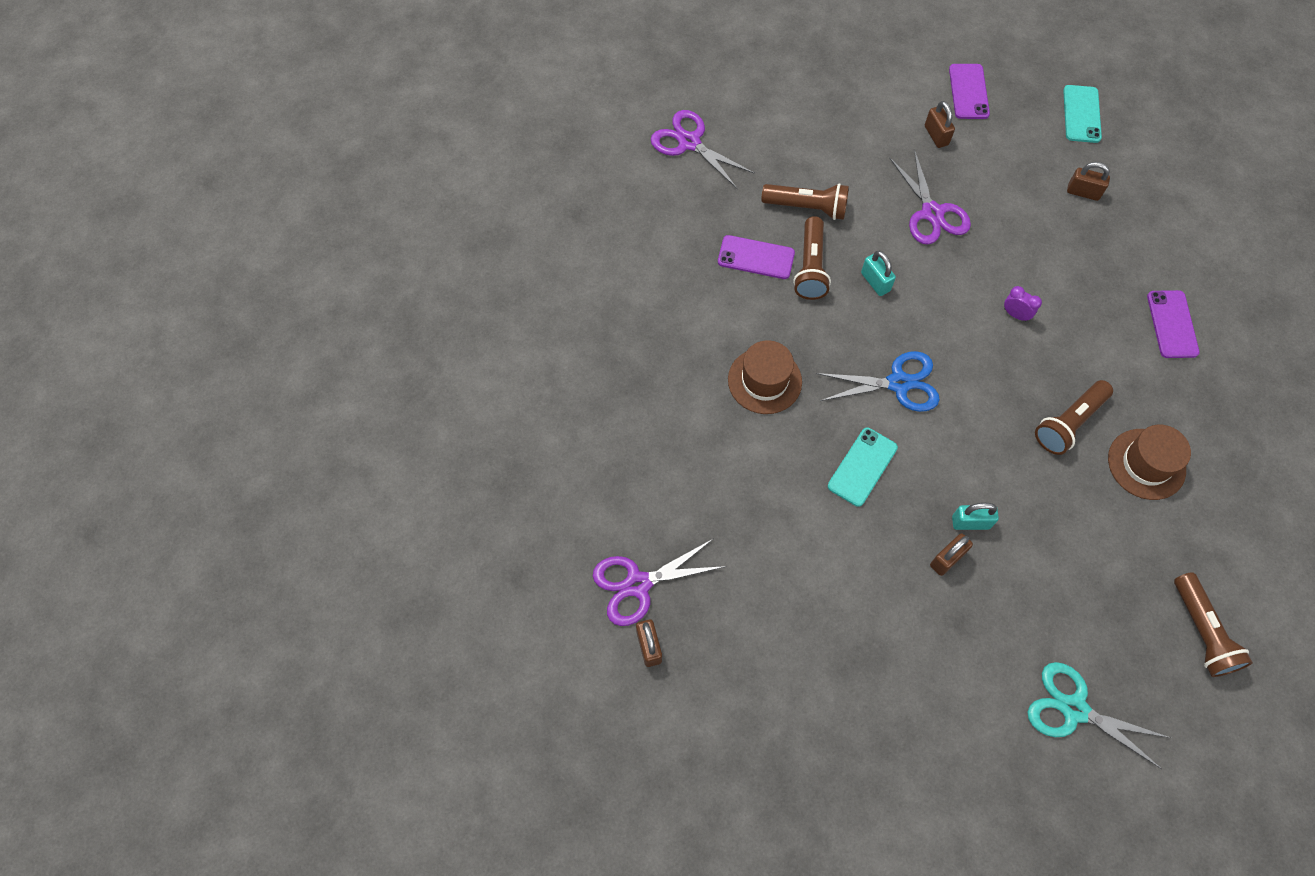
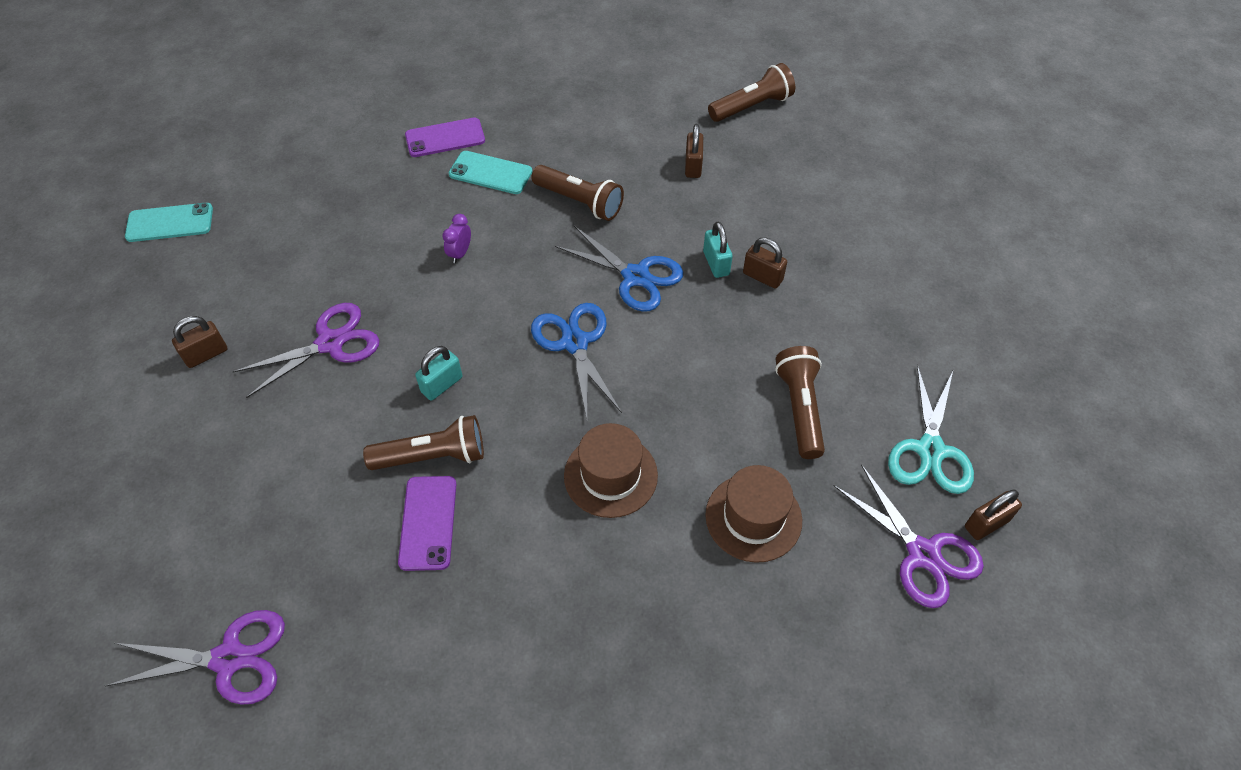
camera: 105 degrees left, 10 degrees down
(689, 142) = (229, 659): purple scissors -> purple scissors turned 120 degrees counterclockwise
(807, 207) = (337, 477): brown flashlight -> brown flashlight (800, 408)
(862, 467) = (689, 360): turquoise phone -> turquoise phone (490, 173)
(965, 448) = (635, 276): none -> blue scissors
(968, 91) = (132, 330): purple phone -> none
(1074, 709) = (860, 176): turquoise scissors -> turquoise scissors (930, 450)
(1083, 192) = (285, 213): brown padlock -> brown padlock (693, 166)
(1146, 464) = (605, 147): brown hat -> brown hat (753, 517)

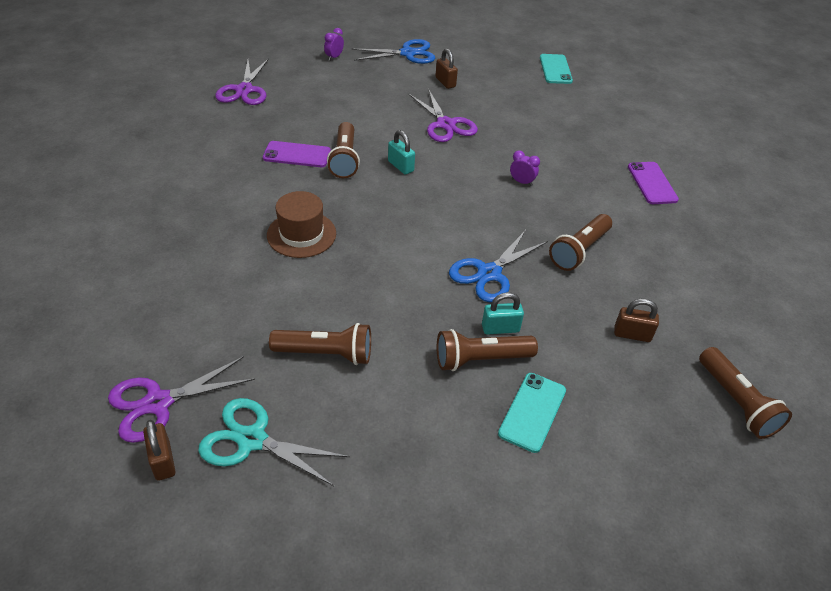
camera: 95 degrees right, 10 degrees down
(109, 531) = (334, 57): none -> purple clock
(490, 173) = (612, 204): turquoise phone -> turquoise phone (532, 412)
(575, 343) = (424, 231): blue scissors -> blue scissors (408, 53)
(753, 517) = (237, 303): brown hat -> none
(762, 277) = (480, 359): brown padlock -> brown flashlight

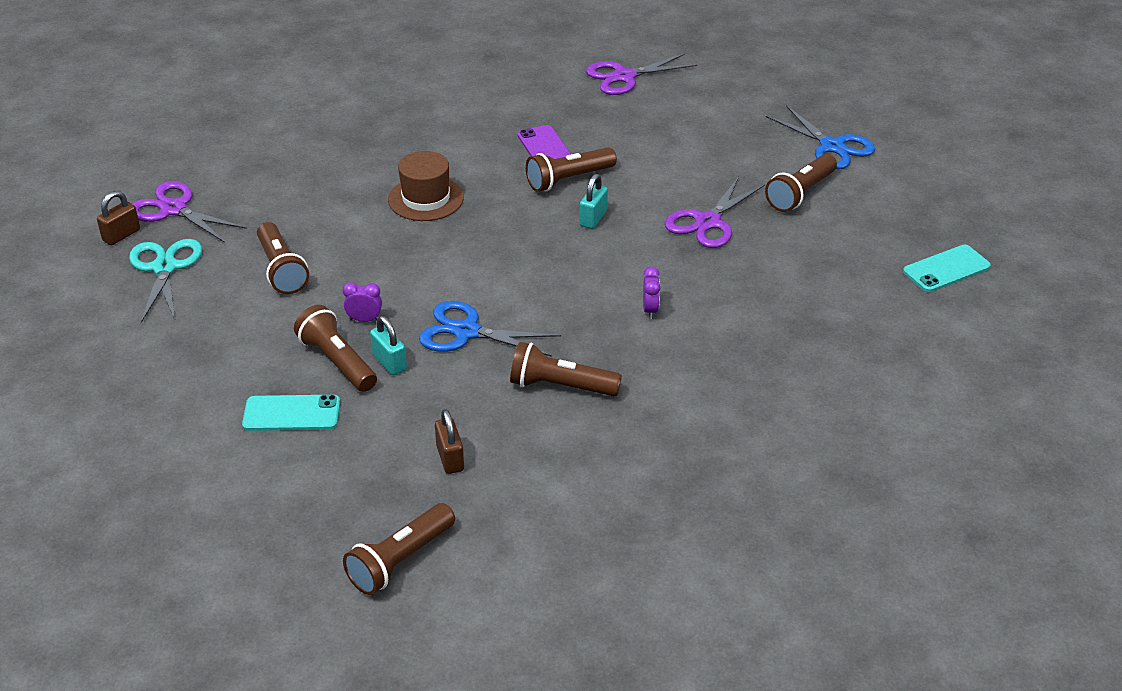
camera: 65 degrees right, 5 degrees down
(334, 57) = (757, 103): purple clock -> purple clock (364, 320)
(445, 82) = (800, 193): brown padlock -> brown flashlight
(652, 183) = (757, 417): purple phone -> none

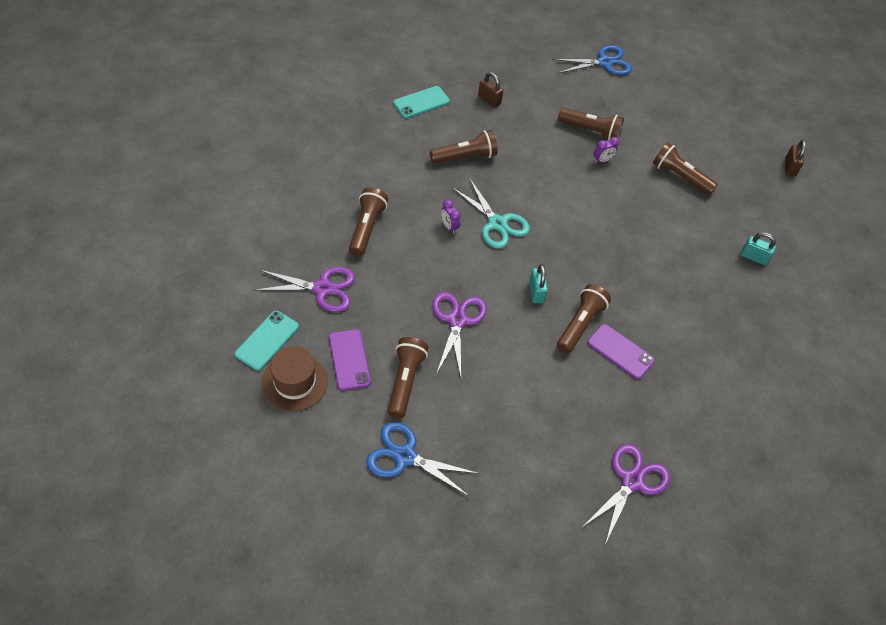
camera: 145 degrees right, 15 degrees up
(165, 268) = (740, 154): turquoise scissors -> turquoise scissors (497, 223)
(174, 209) = (787, 196): purple scissors -> purple scissors (322, 289)
(291, 413) = (583, 97): turquoise phone -> turquoise phone (421, 102)
(389, 362) = (564, 140): turquoise padlock -> turquoise padlock (754, 257)
(400, 560) = (472, 50): brown flashlight -> brown flashlight (367, 228)
(426, 199) = (655, 266): brown hat -> brown hat (294, 382)
(467, 332) = (541, 173): blue scissors -> blue scissors (604, 62)
(854, 226) = (349, 359): none -> purple phone

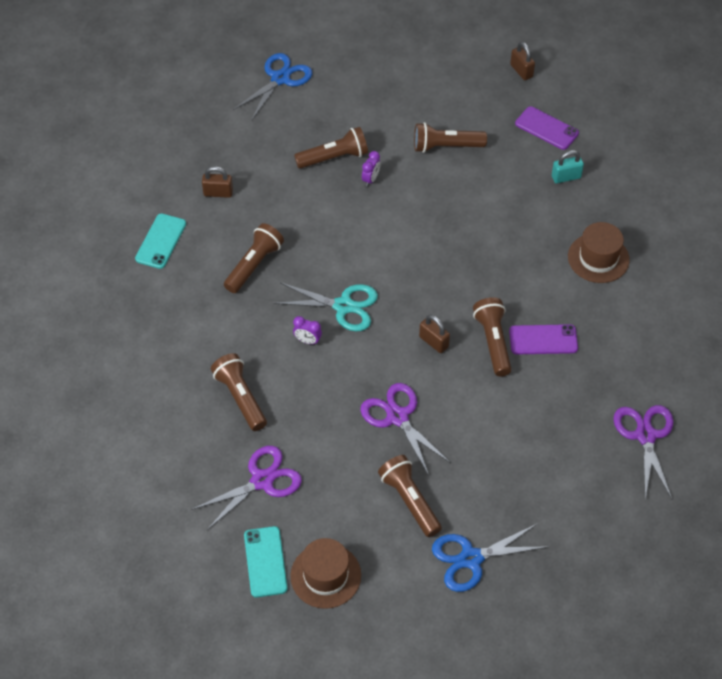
camera: 35 degrees left, 0 degrees up
(349, 359) = (348, 520): purple phone -> purple phone (546, 128)
(536, 292) = (433, 342): turquoise padlock -> brown padlock
(723, 328) = (598, 258): none -> brown hat

